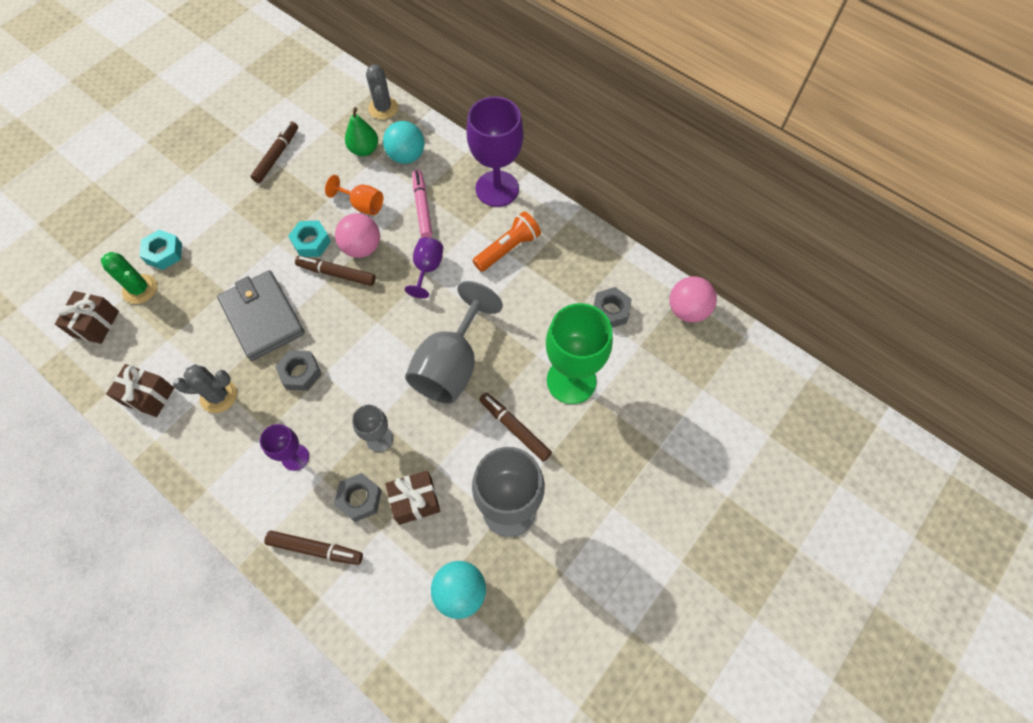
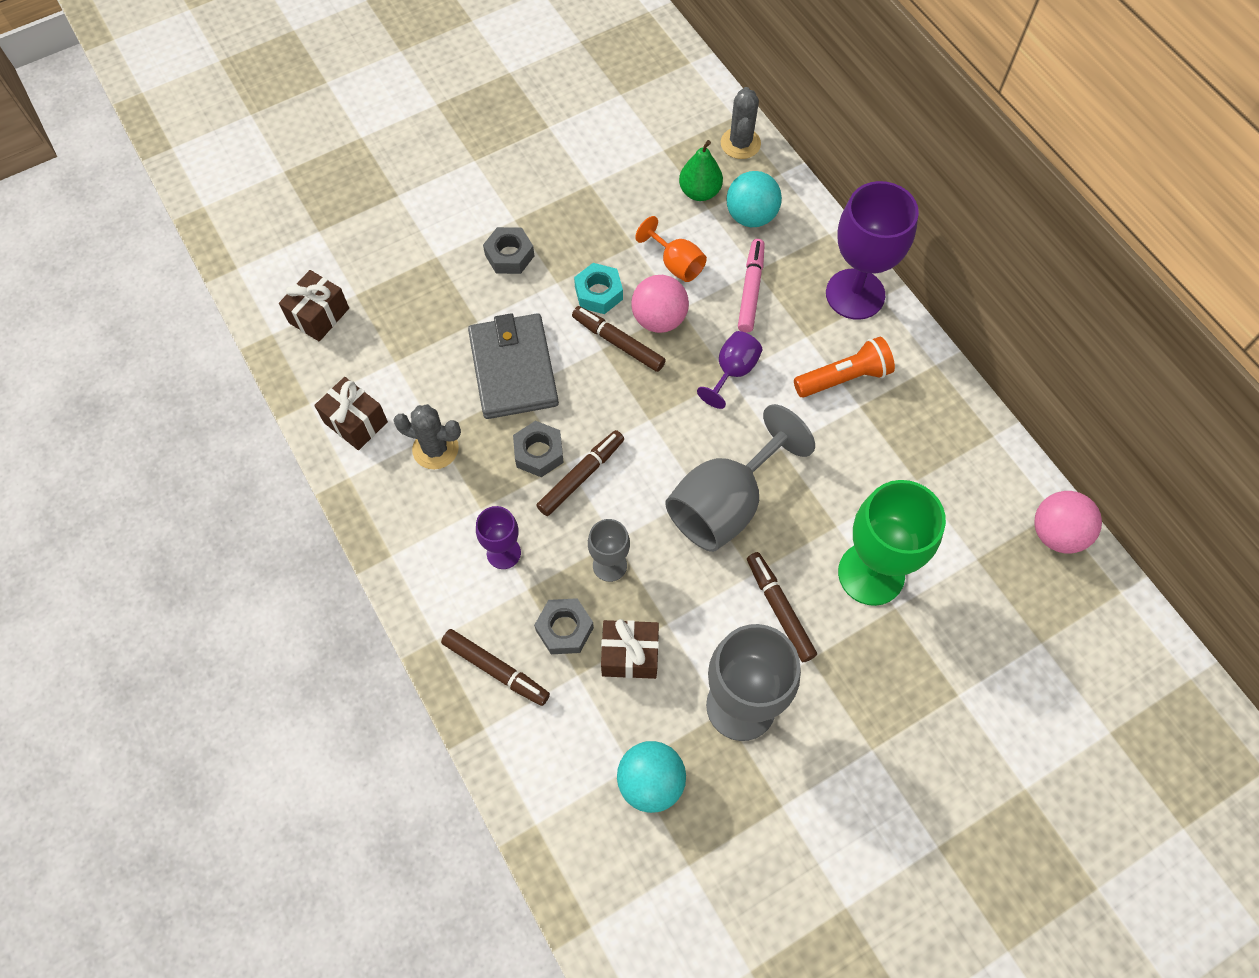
camera: 20 degrees right, 0 degrees up
(140, 289) = (380, 288): green cactus -> none
(164, 253) = (419, 253): turquoise nut -> none
(277, 156) = (588, 168): brown marker -> brown marker (581, 476)
(610, 311) = (952, 501): grey nut -> grey nut (509, 255)

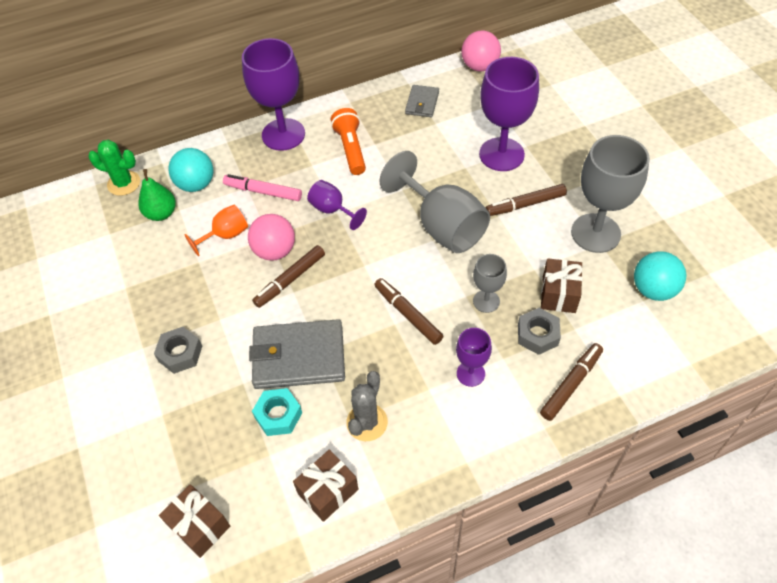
camera: 80 degrees left, 10 degrees down
(539, 453) = (382, 343): grey nut -> none
(598, 293) = (239, 289): turquoise nut -> turquoise nut (278, 415)
(740, 143) = (124, 183): grey cactus -> green cactus
(871, 573) = (501, 154): green goblet -> purple goblet
(954, 458) = (422, 103): none -> grey wallet

